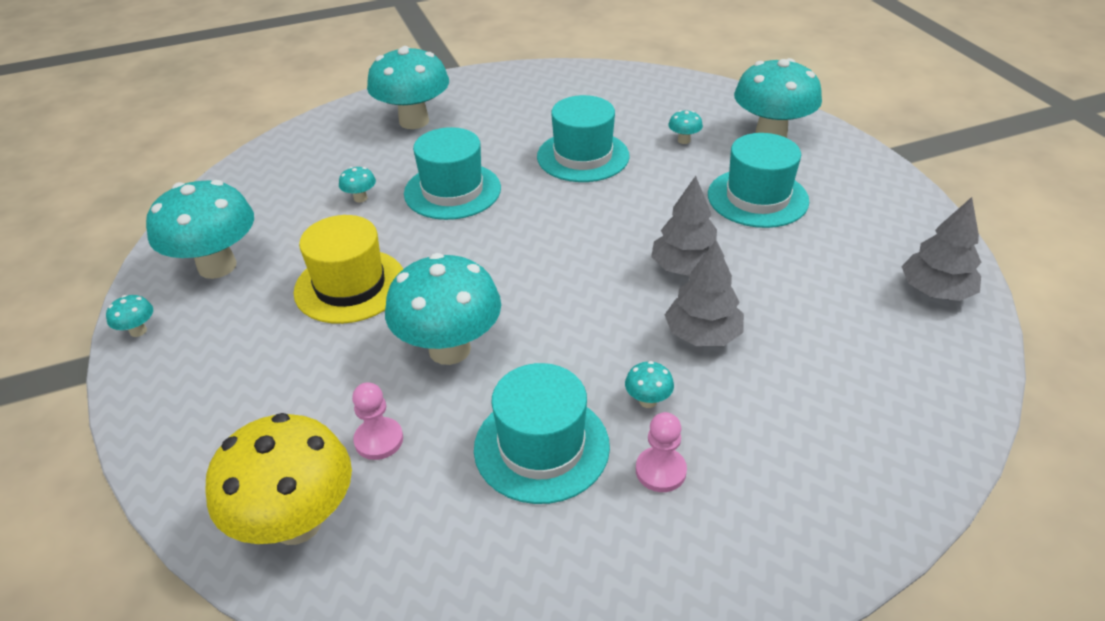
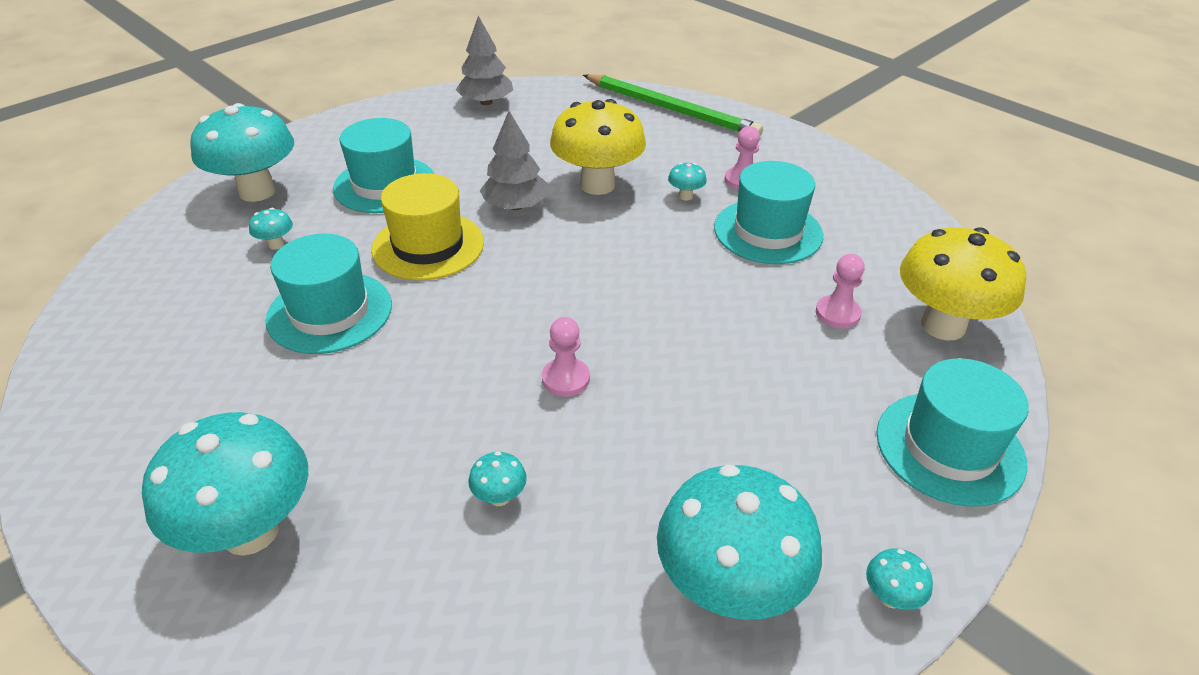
camera: 115 degrees left, 0 degrees up
(350, 286) = (676, 421): yellow hat -> yellow hat (428, 246)
(434, 245) = (565, 379): none -> pink pawn
(449, 349) = (711, 310): turquoise mushroom -> none
(452, 191) = (446, 404): turquoise hat -> turquoise hat (949, 447)
(702, 335) = (597, 185): grey tree -> yellow mushroom
(888, 470) = (671, 109): none -> green pencil

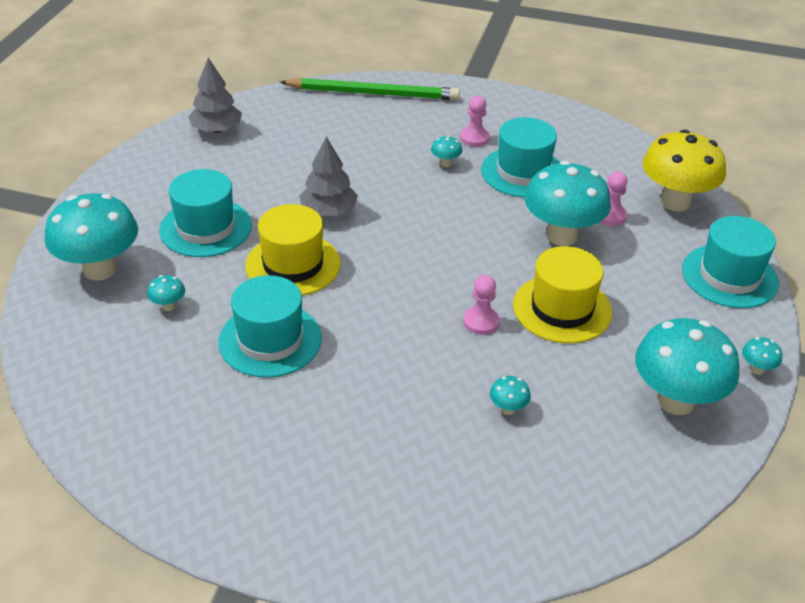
camera: 30 degrees left, 0 degrees up
(250, 531) = (372, 496): turquoise mushroom -> turquoise mushroom (561, 235)
(597, 185) = (374, 174): yellow mushroom -> none
(678, 401) = (562, 309): none -> yellow hat

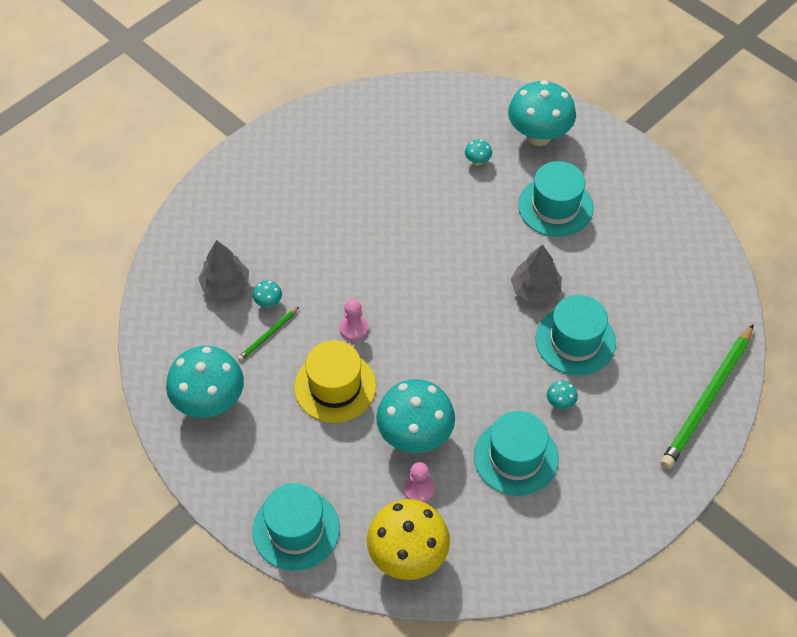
camera: 120 degrees right, 15 degrees up
(216, 129) = (695, 255): grey tree -> grey tree (225, 285)
(270, 340) = (411, 203): turquoise hat -> turquoise hat (575, 340)
(293, 265) = (482, 243): yellow hat -> none
(474, 138) = (589, 446): pink pawn -> none
(550, 389) = (268, 335): none -> green pencil
(756, 369) = (200, 474): turquoise mushroom -> none

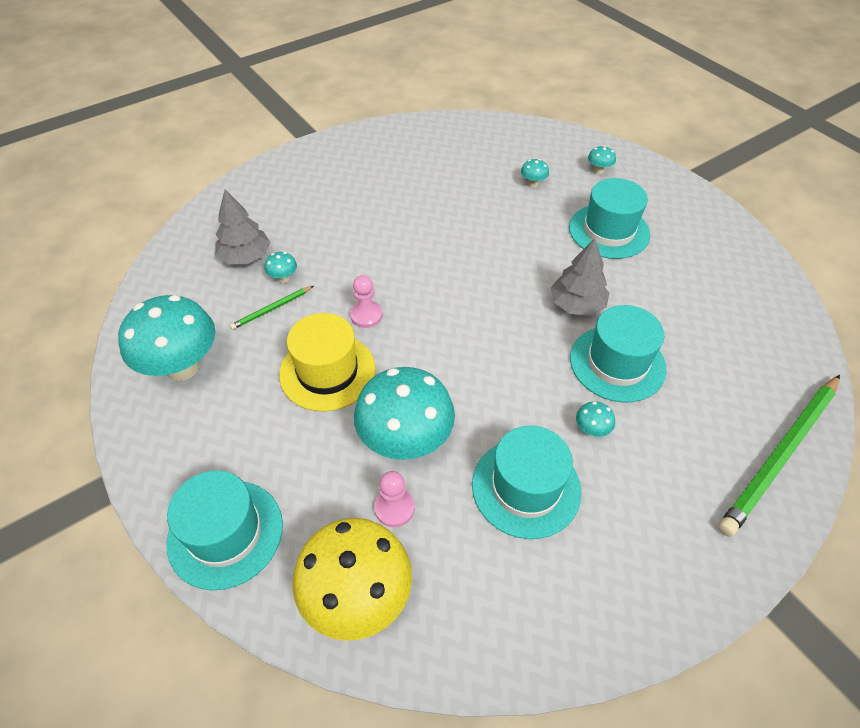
camera: 10 degrees right, 5 degrees down
(539, 136) = (598, 171): turquoise mushroom -> turquoise mushroom, size x0.40

